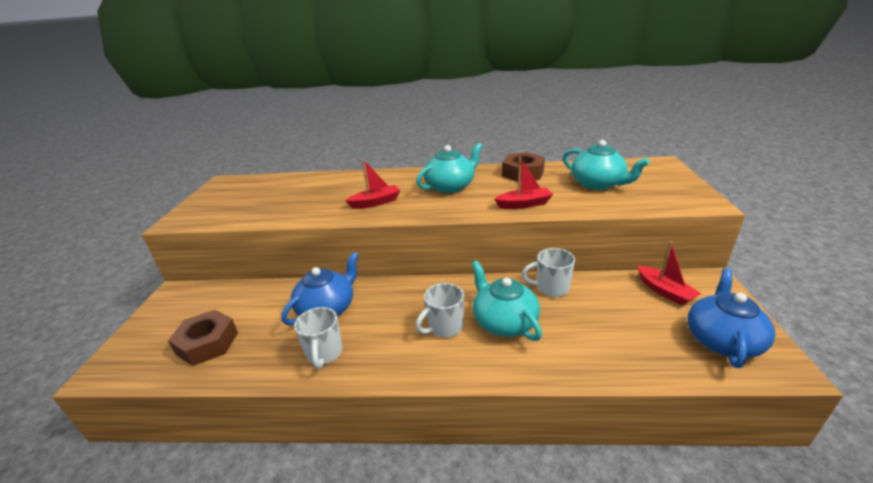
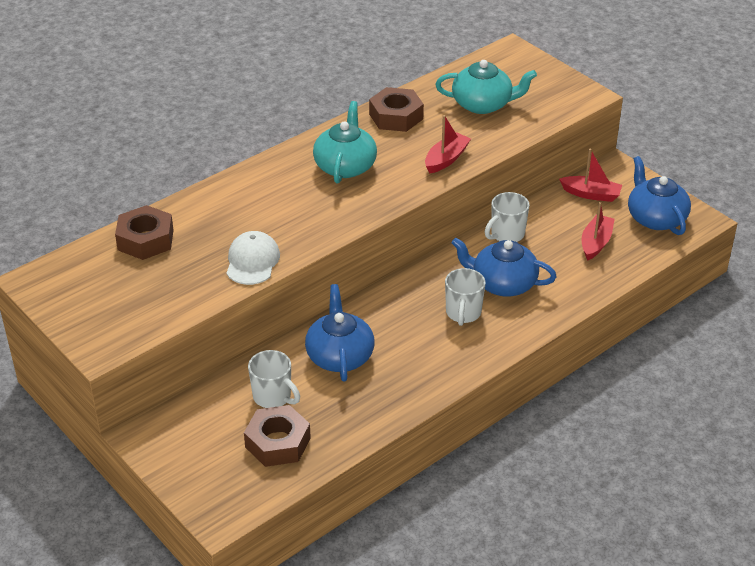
camera: 45 degrees left, 10 degrees up
(293, 183) = (145, 240): none -> brown nut
(316, 212) = (252, 261): none -> white cap
(324, 354) = (396, 387): white mug -> white mug (273, 397)
(376, 202) = (297, 221): red boat -> red boat (595, 243)
(504, 322) = (503, 283): turquoise teapot -> blue teapot

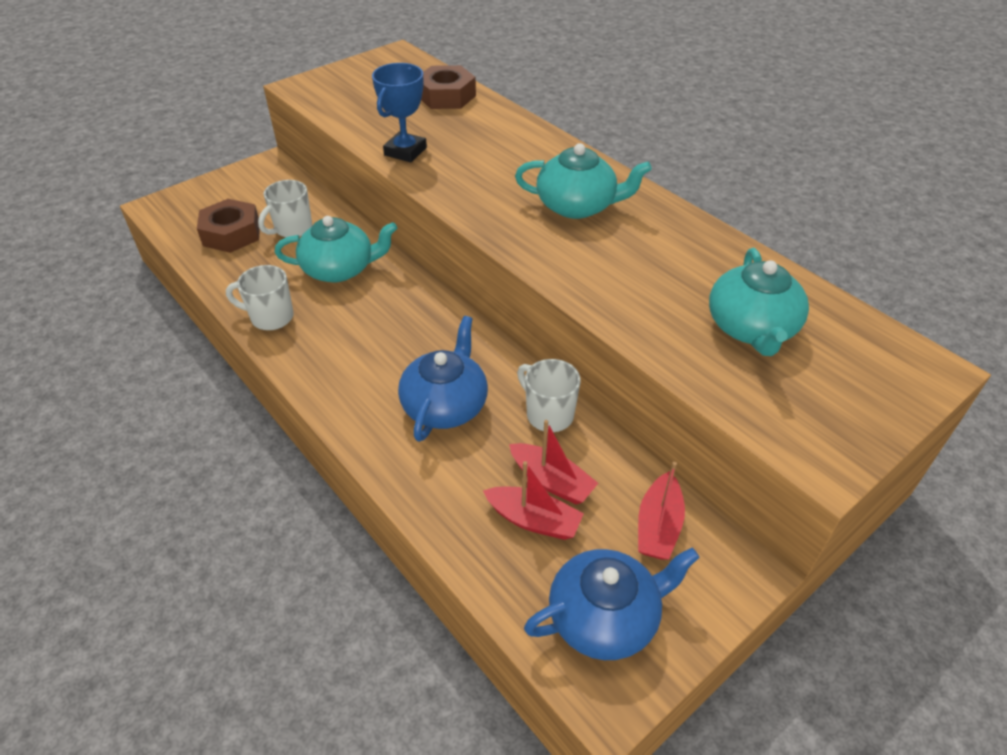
camera: 90 degrees right, 5 degrees up
(252, 261) = (405, 151): white cap -> blue trophy
(339, 356) = (339, 269): blue teapot -> turquoise teapot
(396, 116) = (695, 245): brown nut -> none
(446, 159) = (602, 287): red boat -> red boat (551, 481)
(463, 313) = (392, 365): white mug -> white mug (270, 317)

